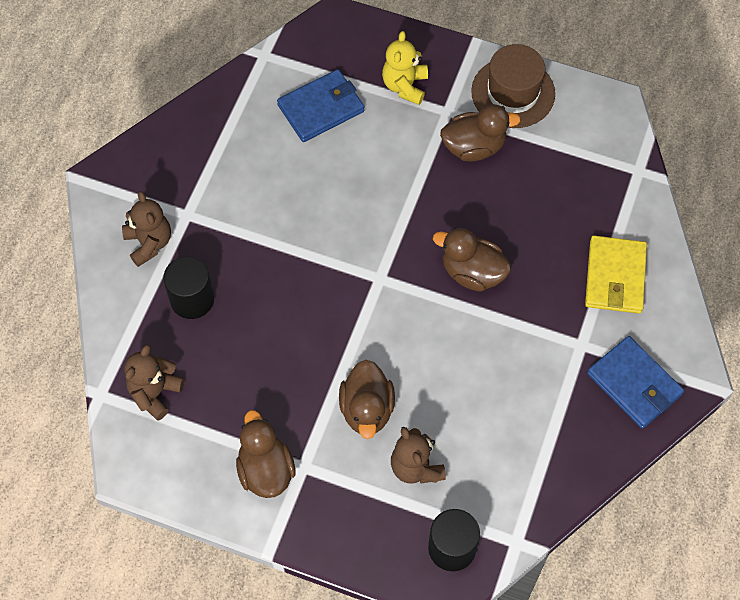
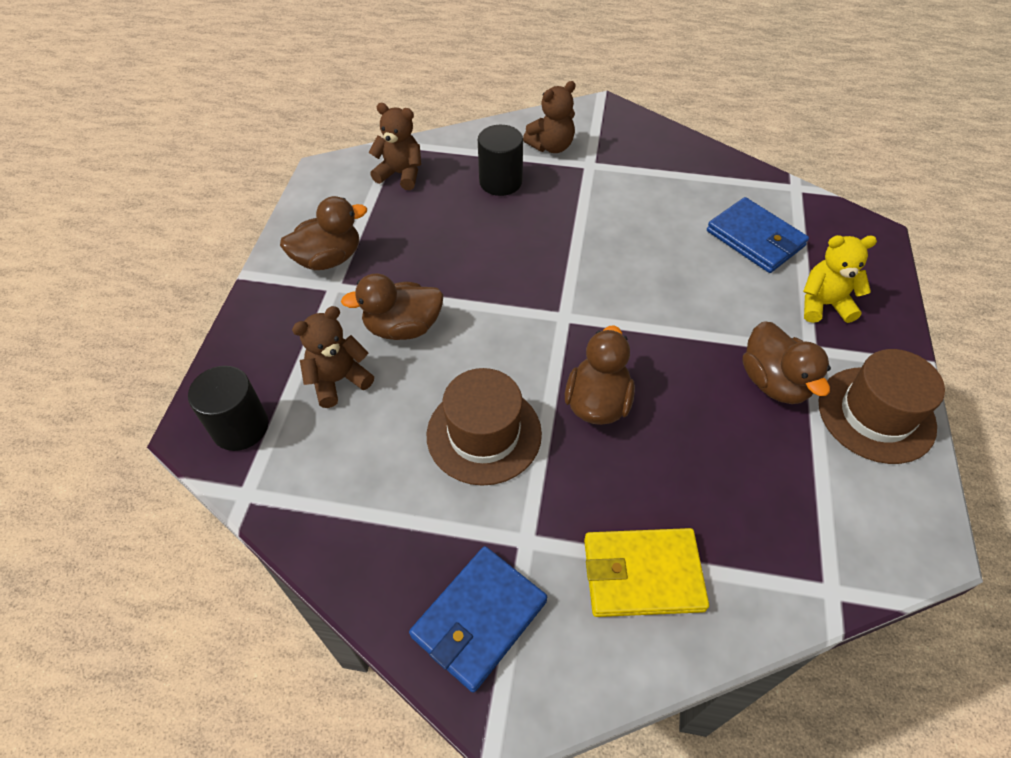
camera: 80 degrees right, 10 degrees down
(488, 359) = (484, 434): none -> brown hat

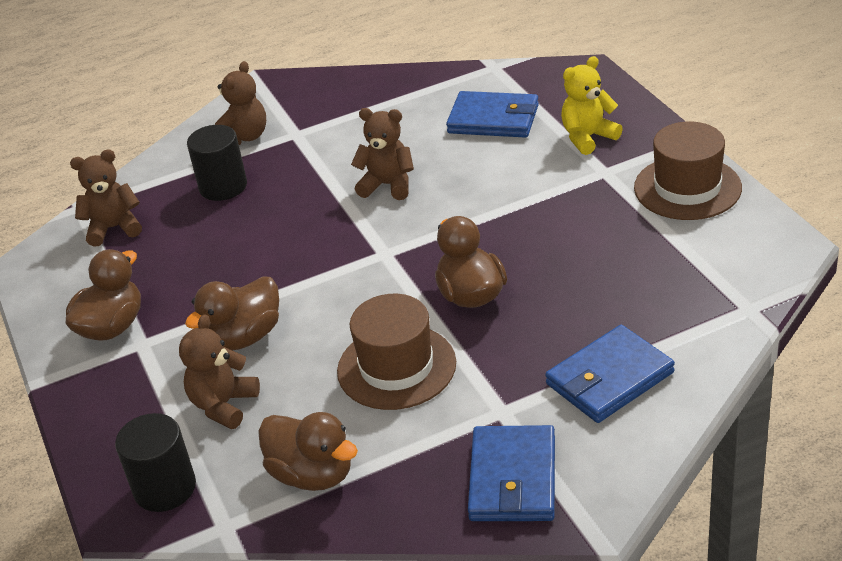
camera: 30 degrees left, 15 degrees down
(619, 253) = (388, 185): none -> brown teddy bear
(642, 574) = (609, 378): yellow wallet -> blue wallet
(774, 382) = (596, 208): brown duck -> brown duck (312, 474)

